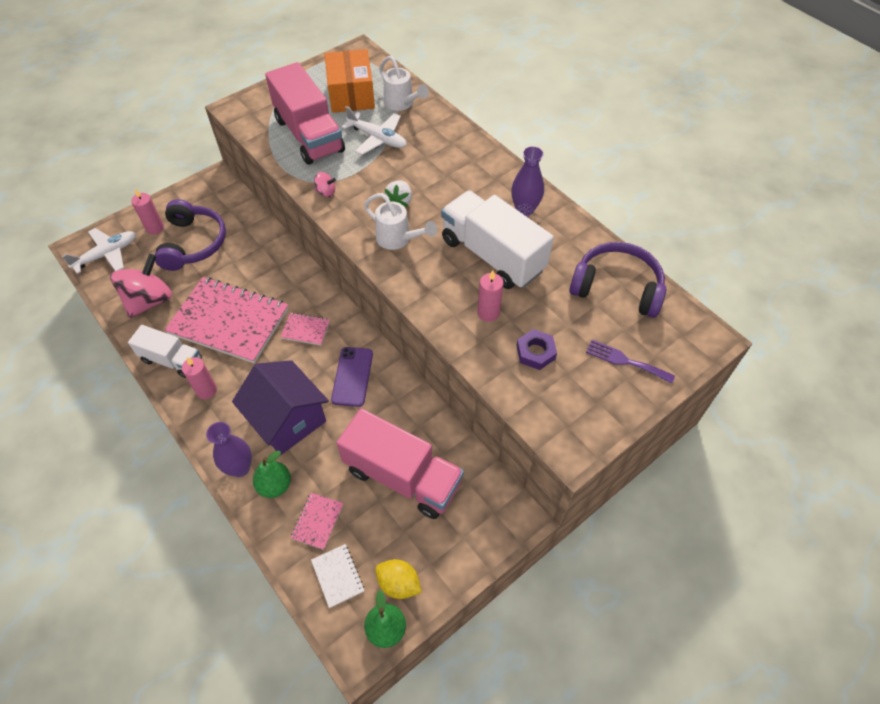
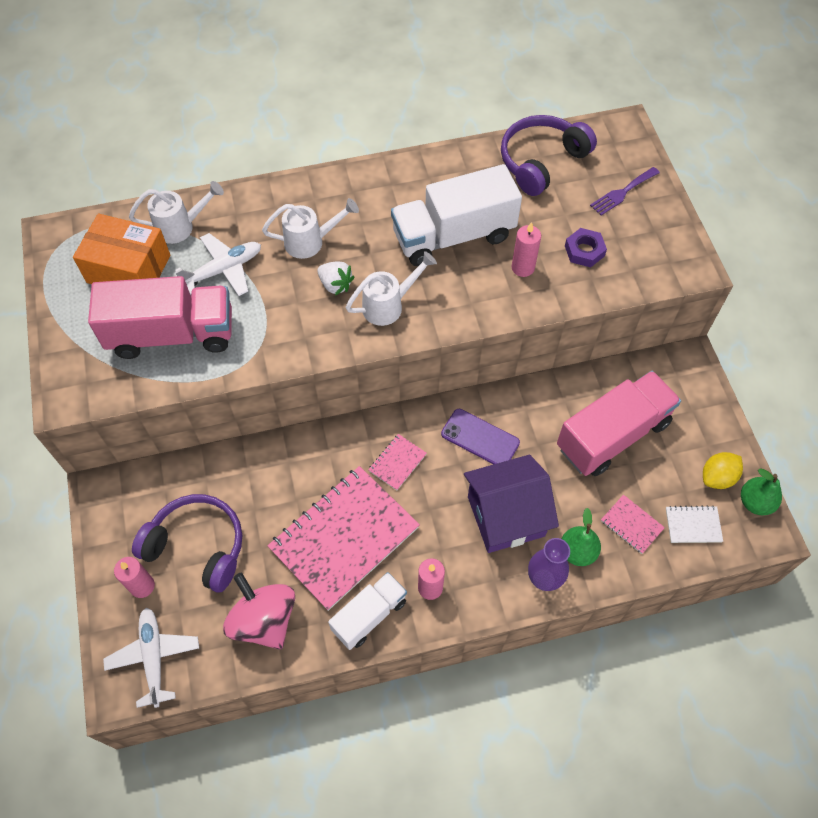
camera: 65 degrees left, 5 degrees up
(326, 192) = (278, 347): pink spinning top -> none
(431, 174) = (311, 242): none -> white watering can
(524, 210) = (409, 186): purple vase -> none

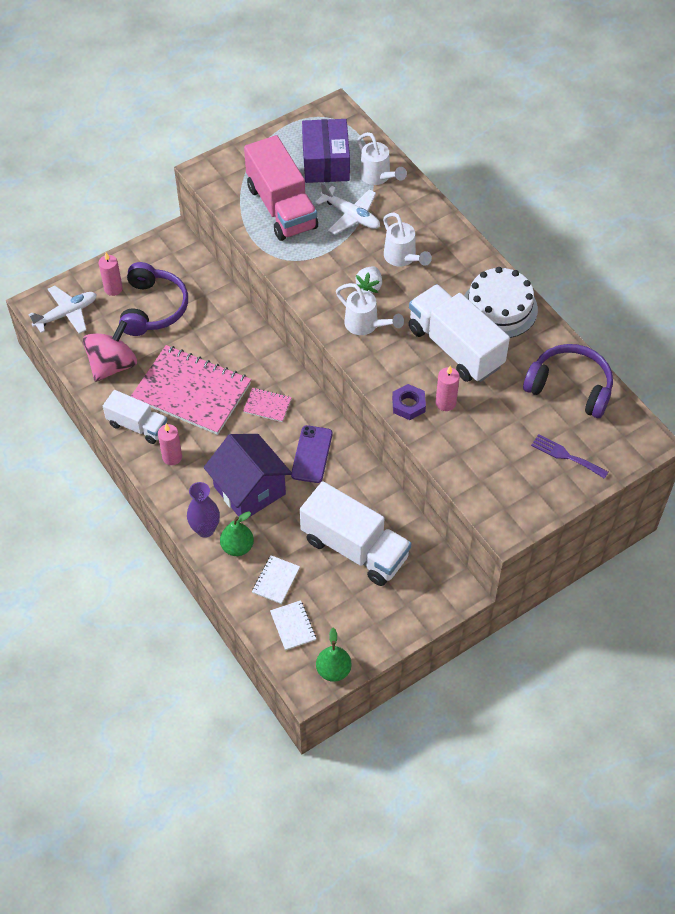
camera: 70 degrees right, 5 degrees down
(129, 269) = (326, 162): orange box -> purple box
(418, 182) = (499, 308): none -> white cake
(584, 251) = (485, 442): purple nut -> purple nut (408, 405)
(612, 435) = (354, 548): pink truck -> white truck
(631, 525) = (276, 580): pink notebook -> white notebook
(717, 477) = (346, 636): yellow lemon -> none

